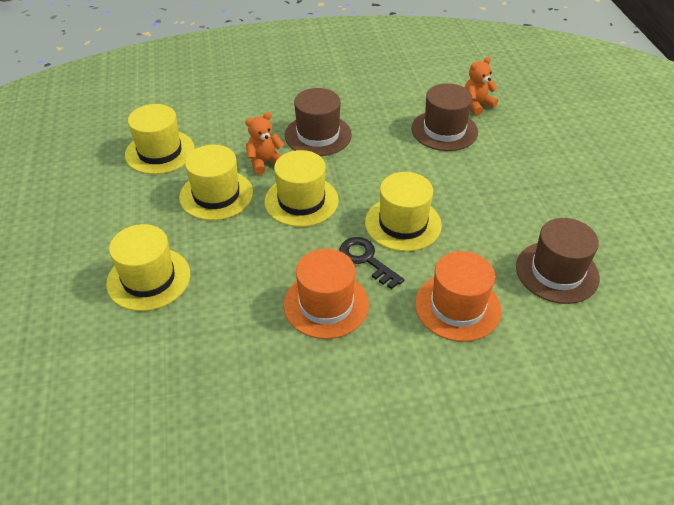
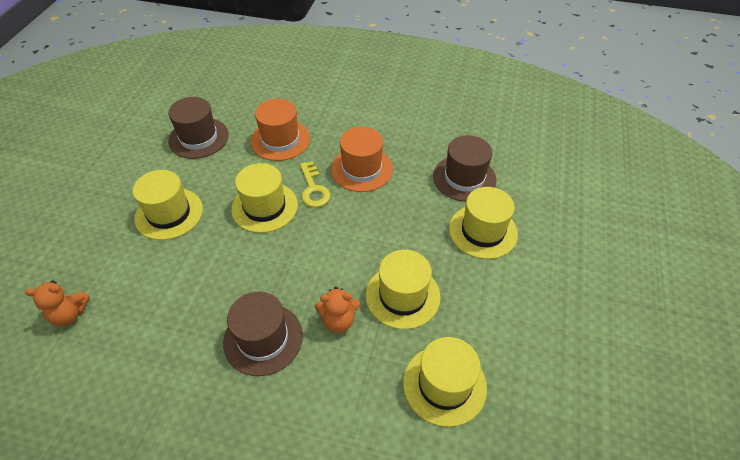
camera: 155 degrees left, 5 degrees up
(301, 201) = (330, 259): yellow hat -> yellow hat (169, 213)
(366, 260) = (313, 189): black key -> yellow key
(444, 130) = (138, 291): brown hat -> brown hat (464, 178)

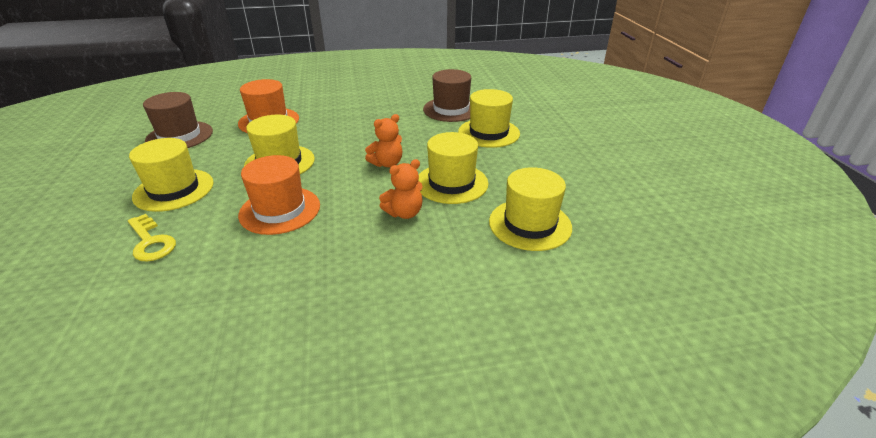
camera: 25 degrees left, 15 degrees down
(69, 314) = (80, 294): orange teddy bear -> orange teddy bear (387, 163)
(263, 339) = (336, 246): brown hat -> none
(313, 189) = (322, 142): yellow key -> yellow key (151, 242)
(362, 169) = (359, 122): orange hat -> orange hat (280, 210)

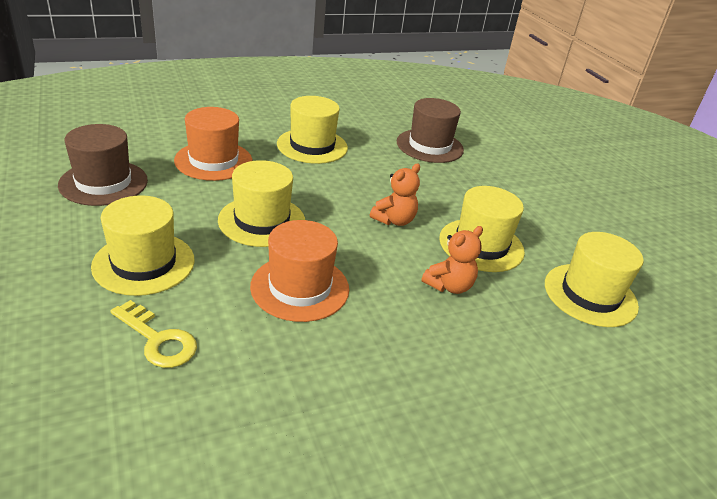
camera: 15 degrees left, 0 degrees up
(488, 133) = (488, 178): yellow hat -> yellow hat (312, 146)

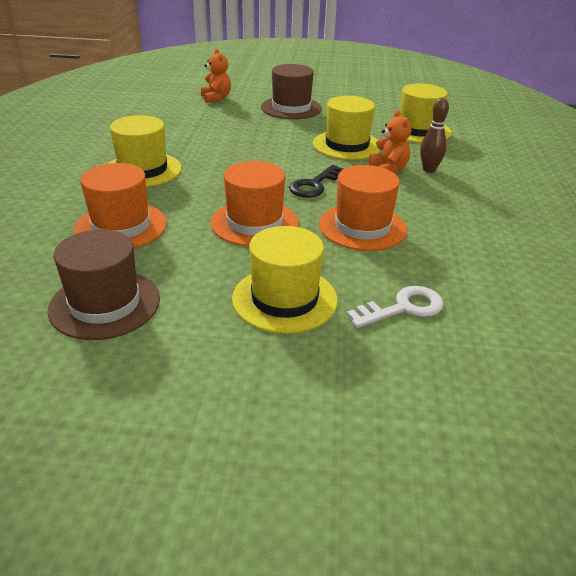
camera: 60 degrees left, 0 degrees up
(158, 340) = (403, 308): yellow key -> white key
(262, 221) = (254, 223): yellow hat -> orange hat
(364, 240) = (314, 185): none -> black key
(394, 220) = (294, 166): orange teddy bear -> orange teddy bear (216, 98)
(429, 146) = (194, 122): brown hat -> brown hat (291, 108)
(482, 319) = (429, 170): none -> brown bowling pin

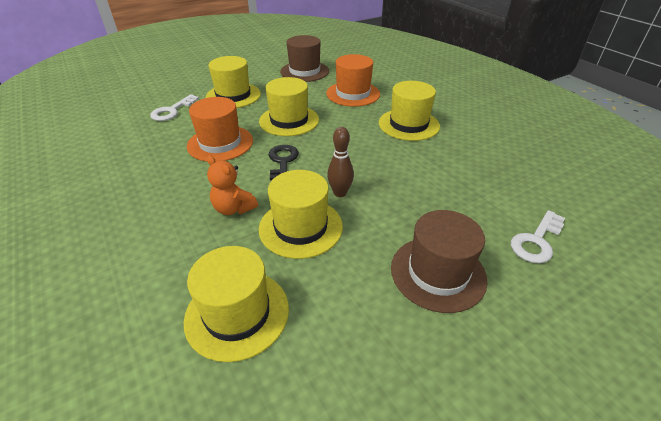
camera: 145 degrees right, 5 degrees up
(216, 98) = (536, 241): orange teddy bear -> white key
(254, 223) = (289, 120): orange hat -> yellow hat
(429, 170) = (192, 228): brown bowling pin -> brown bowling pin (340, 193)

